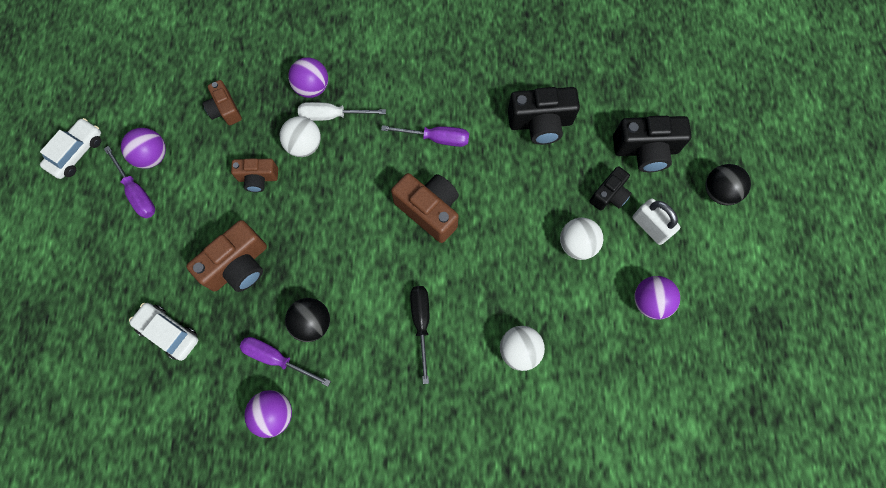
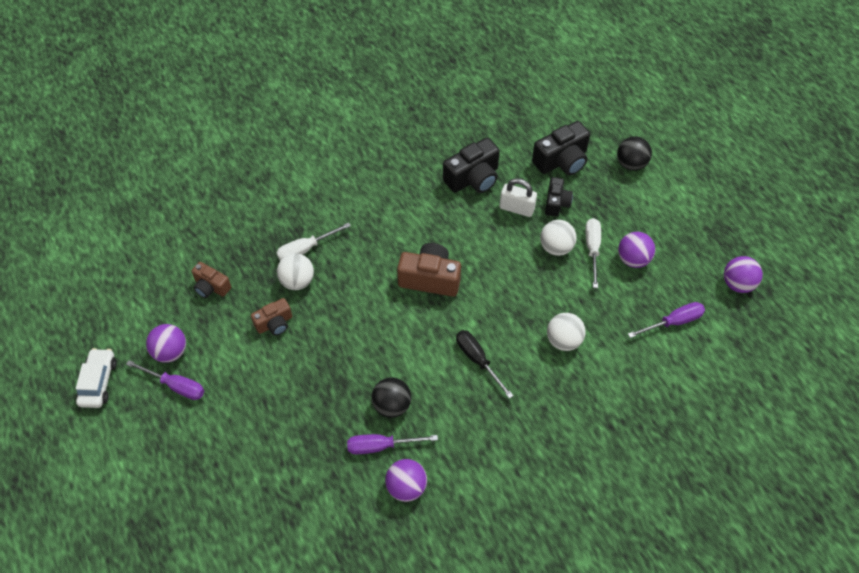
camera: 30 degrees left, 15 degrees down
(168, 332) = (276, 476): white car -> none
(238, 265) = (302, 395): brown camera -> none
(312, 88) = (275, 236): purple ball -> purple ball (737, 284)
(436, 138) = (401, 226): purple screwdriver -> purple screwdriver (673, 322)
(613, 266) = (592, 249): none -> white screwdriver
(650, 227) = (599, 210): white padlock -> white padlock (516, 208)

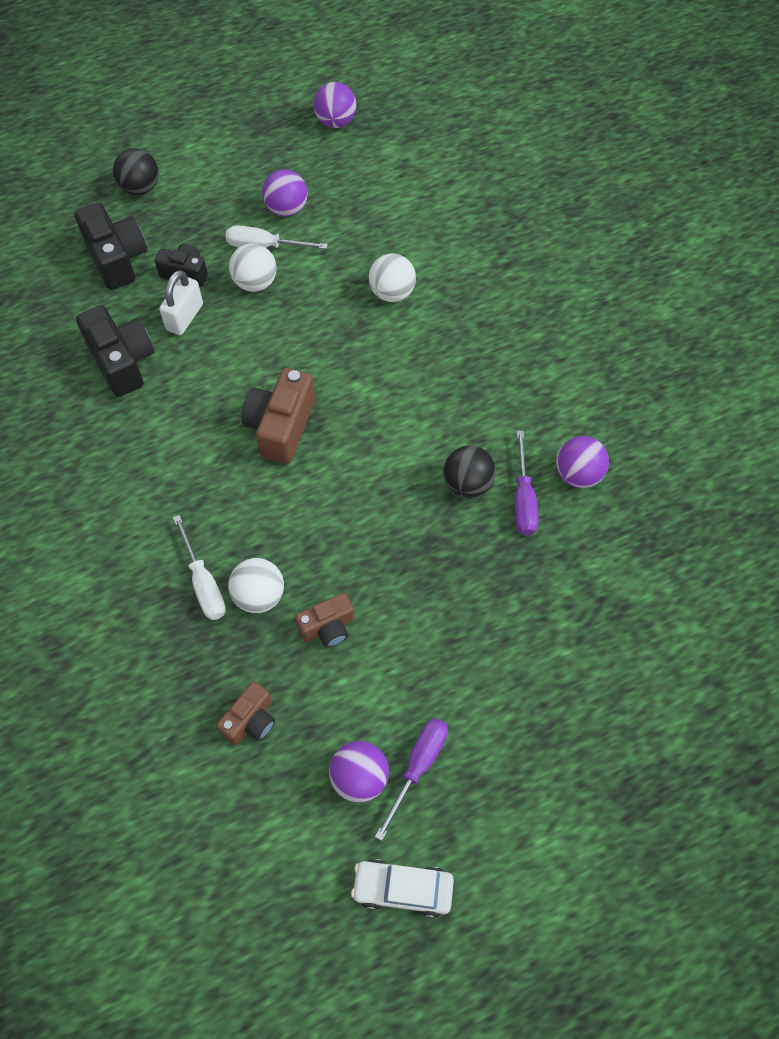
camera: 85 degrees left, 5 degrees up
(274, 323) = (328, 627): brown camera -> brown camera turned 90 degrees clockwise
(477, 360) = (411, 384): black screwdriver -> none
(673, 322) = (379, 186): purple screwdriver -> none

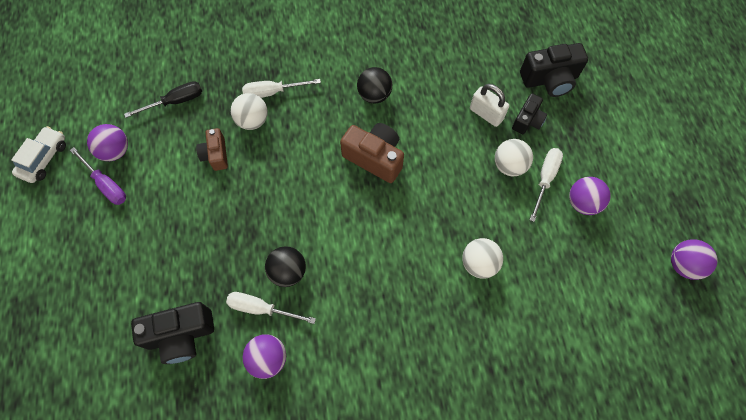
camera: 105 degrees right, 5 degrees up
(122, 361) = (456, 71): black camera -> black camera (181, 335)
(140, 188) = (619, 103): black ball -> black ball (374, 95)
(250, 721) = (175, 101): brown camera -> black screwdriver
(523, 499) = (261, 308): purple screwdriver -> white screwdriver

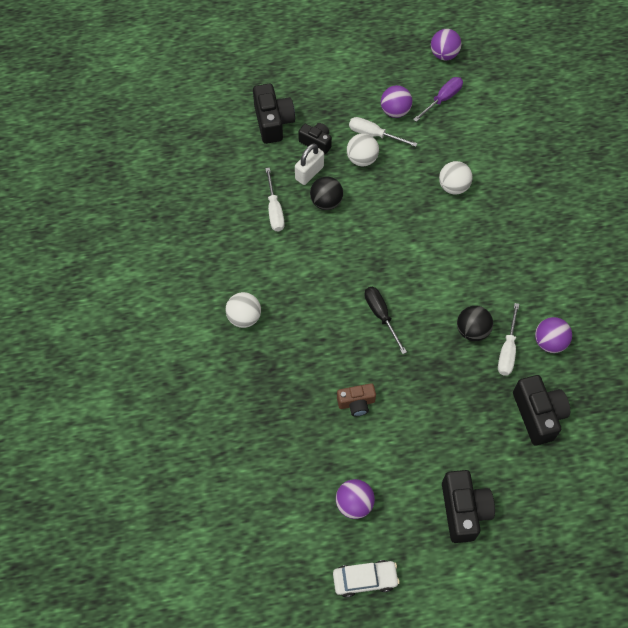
camera: 90 degrees left, 5 degrees down
(44, 158) = (365, 579): white car -> white car turned 150 degrees clockwise
(90, 249) = (463, 510): none -> black camera
(106, 184) = (393, 507): purple screwdriver -> purple screwdriver (442, 99)
(175, 101) = (293, 450): black screwdriver -> black screwdriver (381, 315)
(252, 120) = (316, 371): white ball -> white ball (244, 317)
(273, 92) = (283, 355): white screwdriver -> white screwdriver (274, 210)
(374, 95) = (287, 263): black ball -> black ball (326, 202)
(375, 158) = (356, 263): brown camera -> none

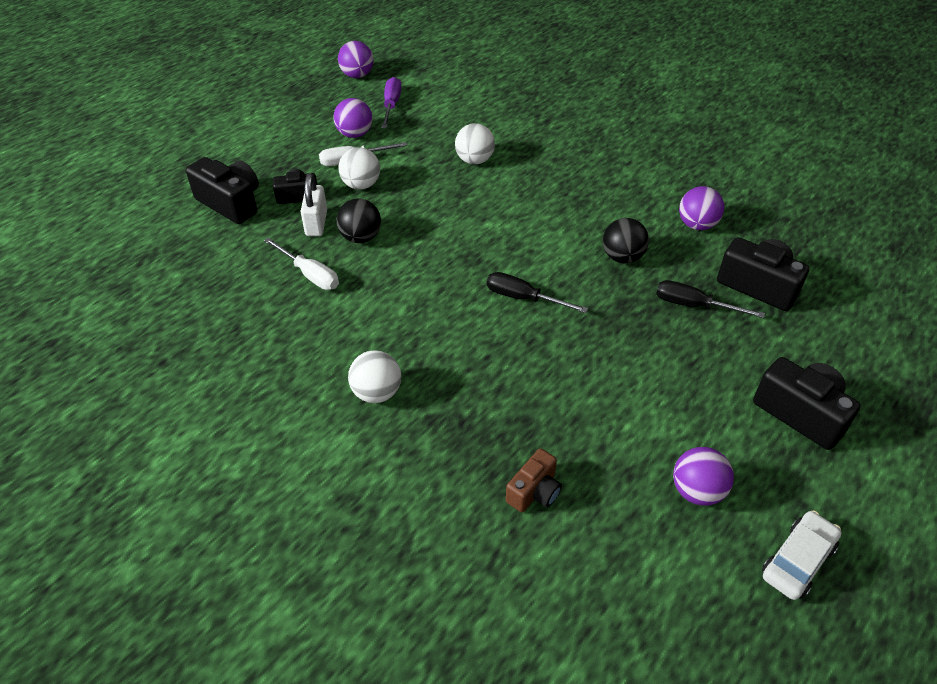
camera: 40 degrees left, 15 degrees down
(356, 403) = (588, 391): brown camera -> brown camera (534, 491)
(479, 397) = (693, 305): none -> black screwdriver
(507, 350) = (671, 253): white screwdriver -> none

